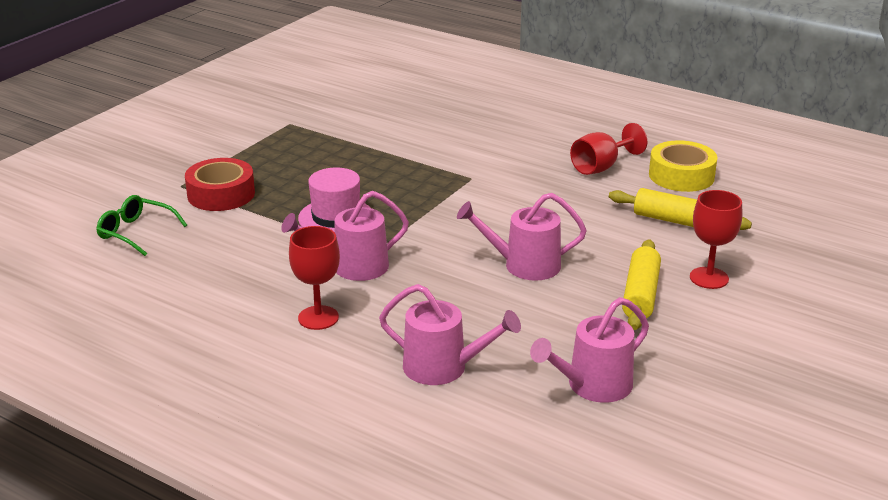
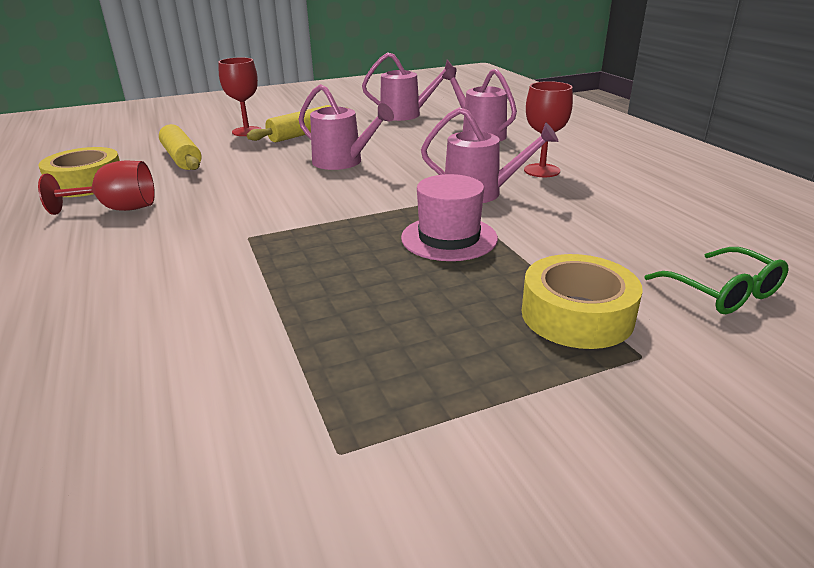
camera: 145 degrees left, 0 degrees up
(221, 194) = (577, 315): red tape -> yellow tape

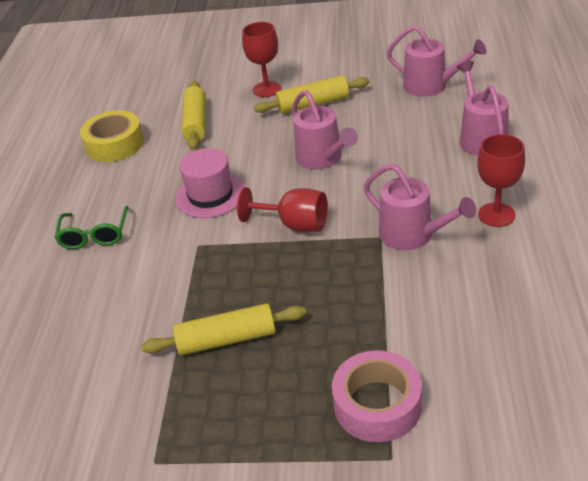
camera: 30 degrees right, 10 degrees up
(118, 209) = (124, 185): red goblet -> red goblet (294, 224)
(346, 303) = (226, 339): none -> yellow rolling pin
(449, 238) = (344, 289): pink hat -> pink hat (210, 195)
(577, 315) = (377, 405): yellow tape -> pink tape
(723, 292) = (515, 420): green glasses -> green glasses (94, 235)

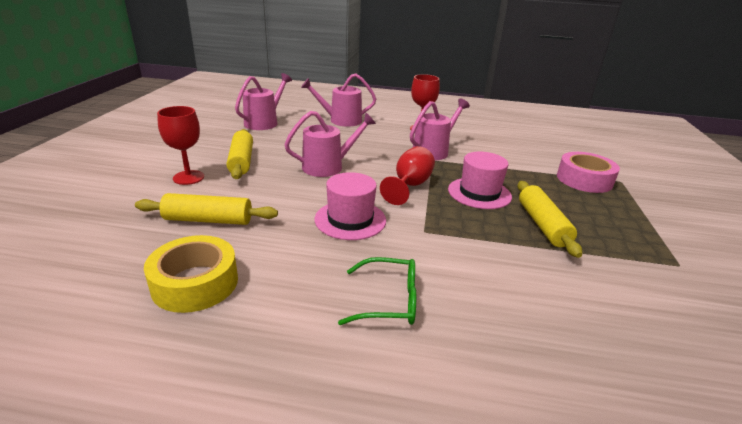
camera: 90 degrees left, 10 degrees down
(294, 284) = (479, 193): none -> pink hat

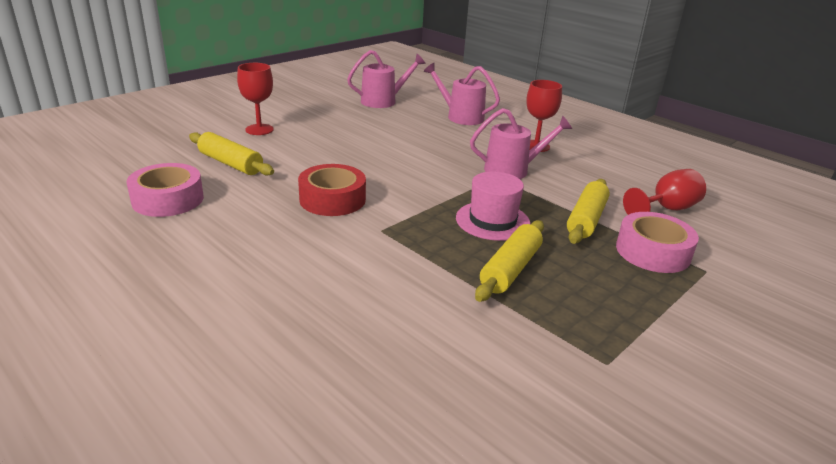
camera: 35 degrees right, 0 degrees up
(195, 283) = (168, 199): yellow tape -> pink tape
(241, 161) = (315, 128): yellow rolling pin -> yellow rolling pin (586, 220)
(328, 167) = (381, 153): pink watering can -> none
(350, 220) = (332, 199): pink hat -> red tape
(389, 301) = (270, 263): green glasses -> none
(409, 186) = (431, 192): red goblet -> red goblet (666, 209)

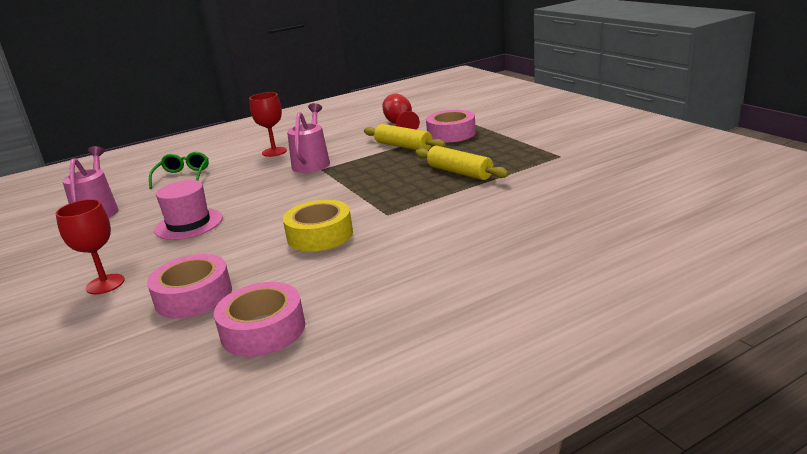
camera: 70 degrees left, 5 degrees down
(231, 163) = (193, 296): yellow rolling pin -> pink tape
(332, 199) = (320, 235): red tape -> yellow tape
(461, 117) = (183, 176): pink watering can -> green glasses
(492, 221) = (391, 174): pink hat -> pink hat (189, 224)

